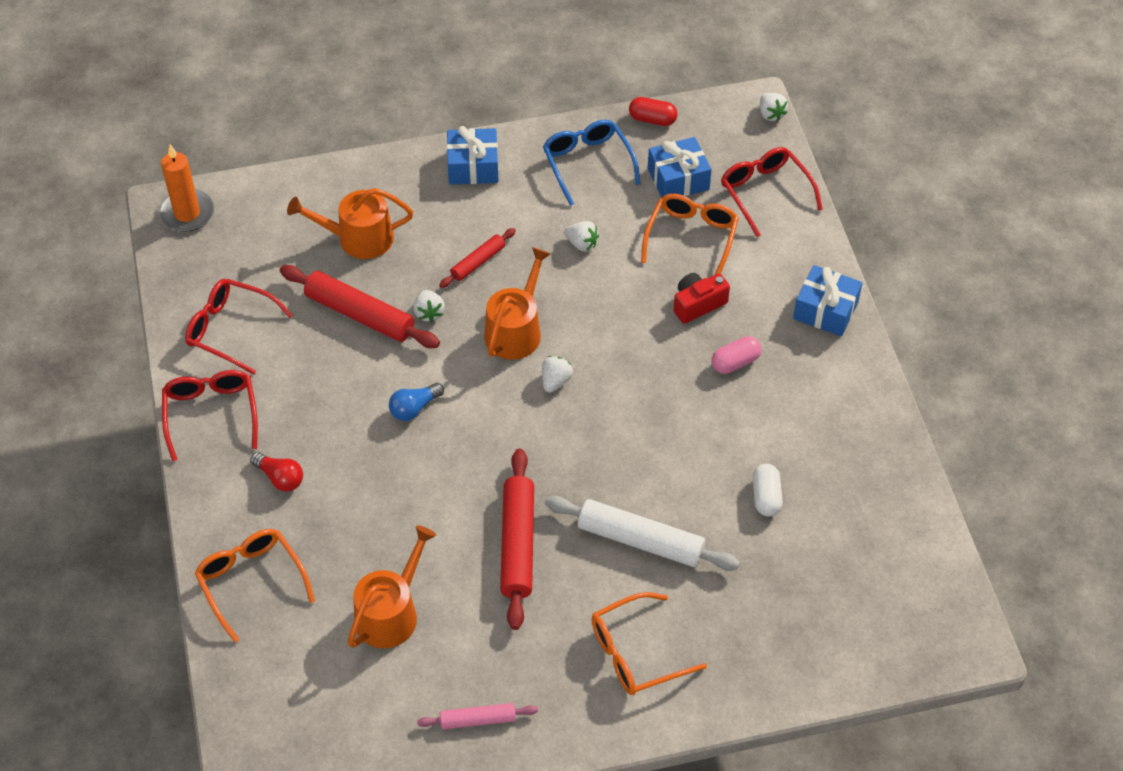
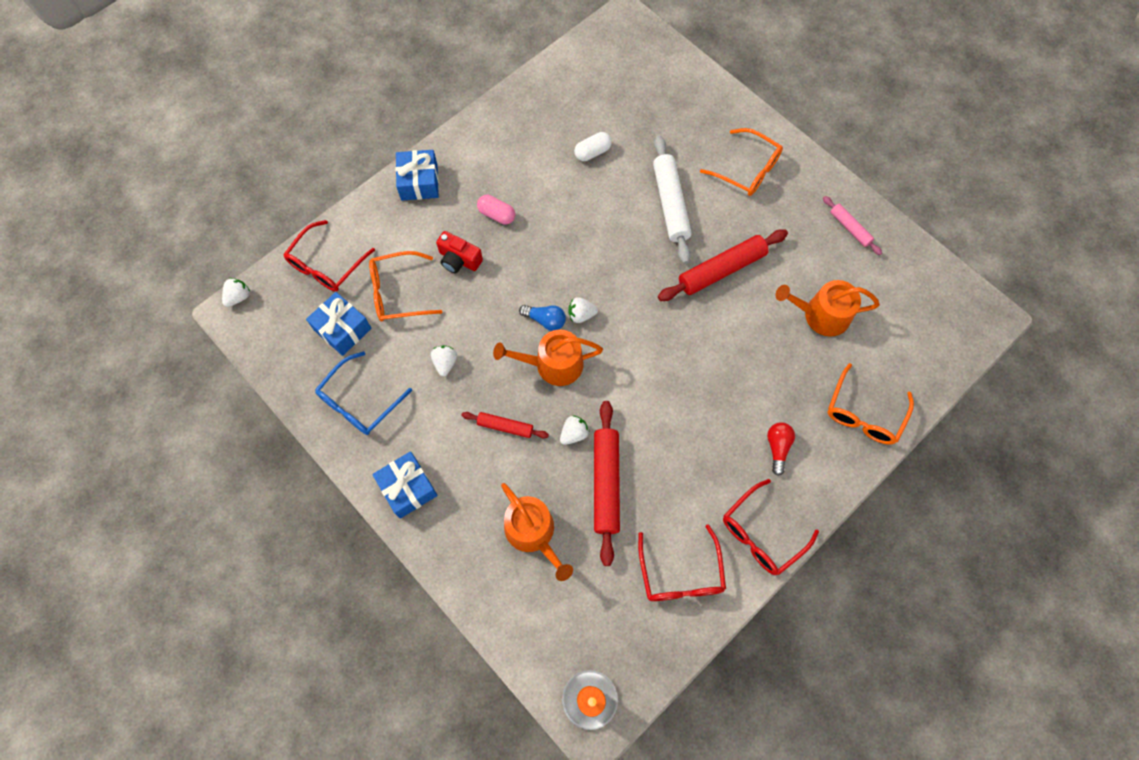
camera: 120 degrees left, 15 degrees up
(414, 408) = (662, 393): blue light bulb -> blue light bulb (545, 320)
(652, 119) = (285, 378): red capsule -> none

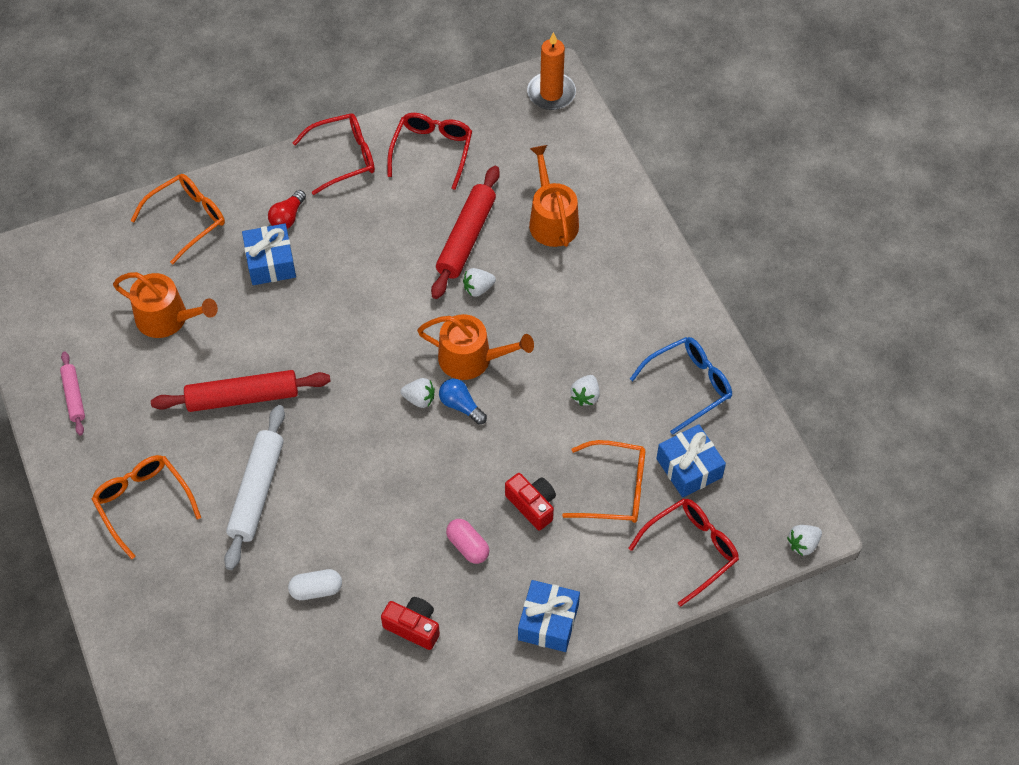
camera: 160 degrees left, 10 degrees down
(408, 488) = (660, 292): blue gift -> blue gift (270, 262)
(505, 426) = (544, 316): red rolling pin -> none
(513, 150) = (413, 627): none -> red camera

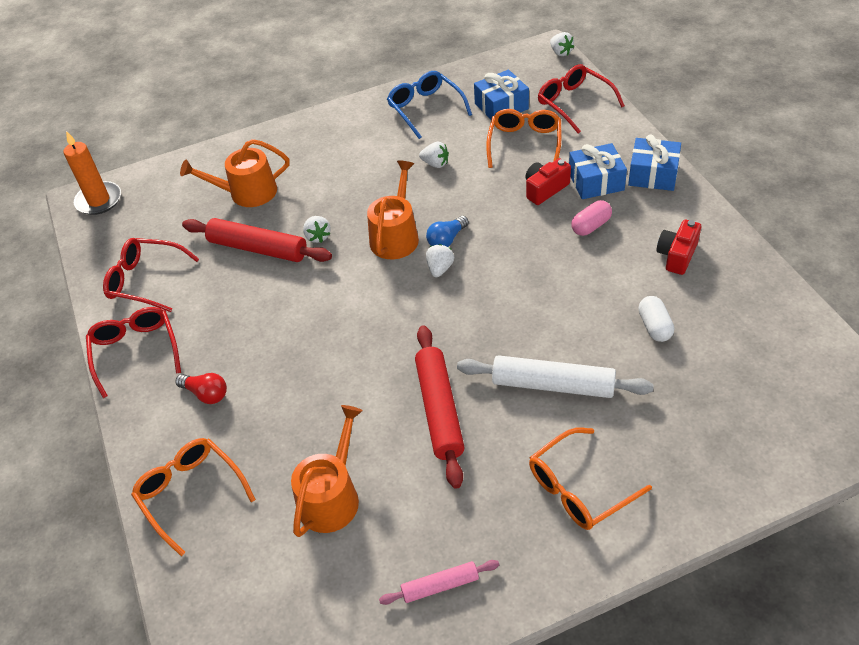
camera: 85 degrees left, 10 degrees down
(270, 262) = (265, 403): blue gift -> blue gift (596, 181)

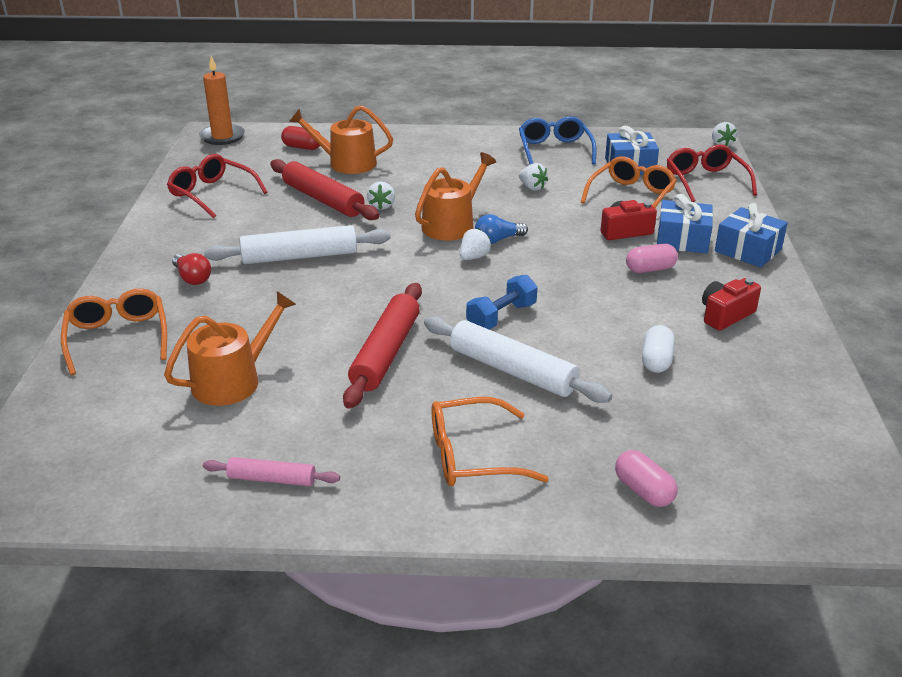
camera: 20 degrees right, 15 degrees down
(135, 351) = (162, 234): red glasses -> none
(189, 187) = (302, 147): none -> red capsule
(286, 328) = (299, 256): none -> white rolling pin
(506, 329) = (501, 317): none -> blue dumbbell
(723, 465) = (643, 491): none -> pink capsule

